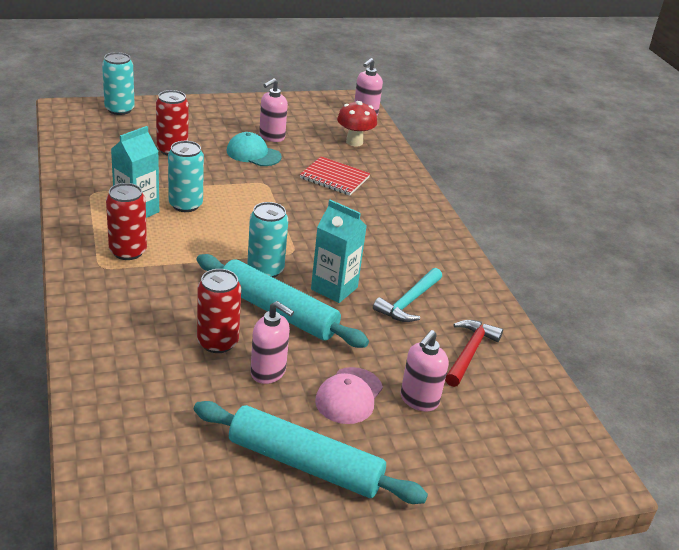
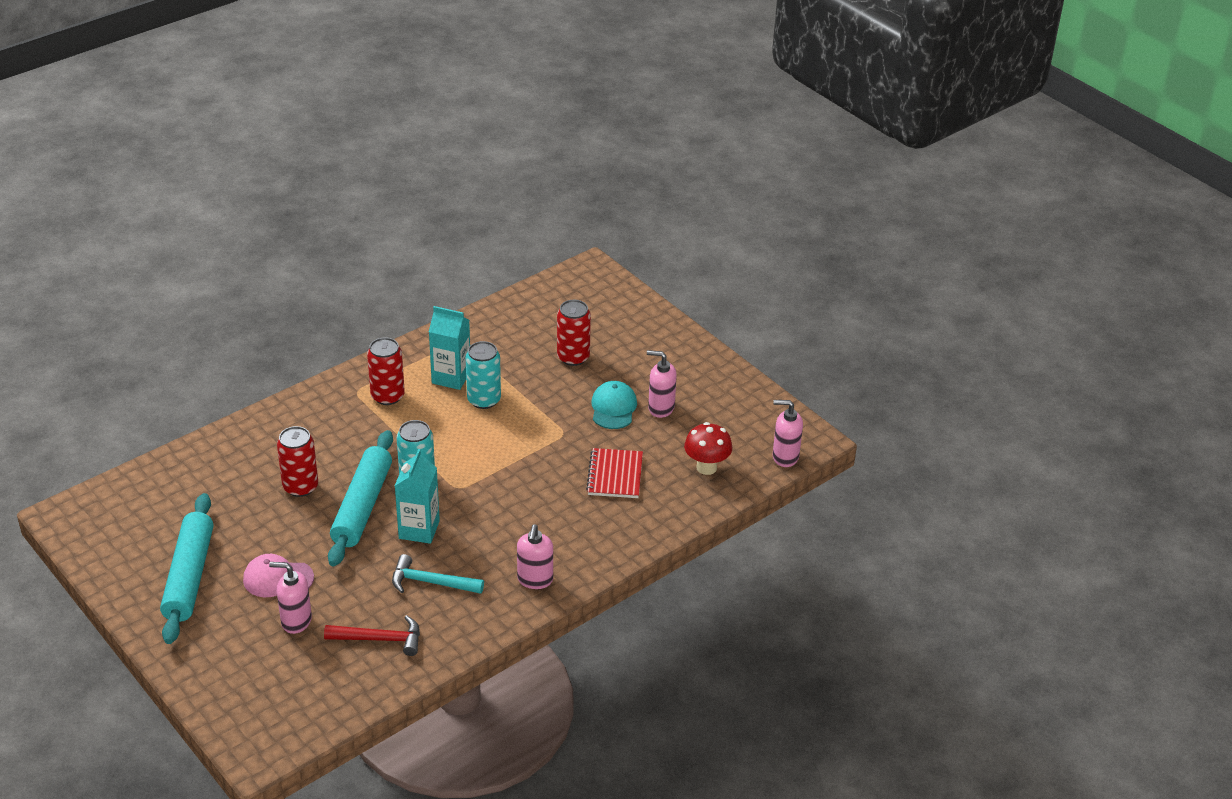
camera: 70 degrees right, 5 degrees up
(119, 109) = (620, 298): turquoise can -> none
(268, 372) = (280, 526): pink soap dispenser -> pink soap dispenser (535, 580)

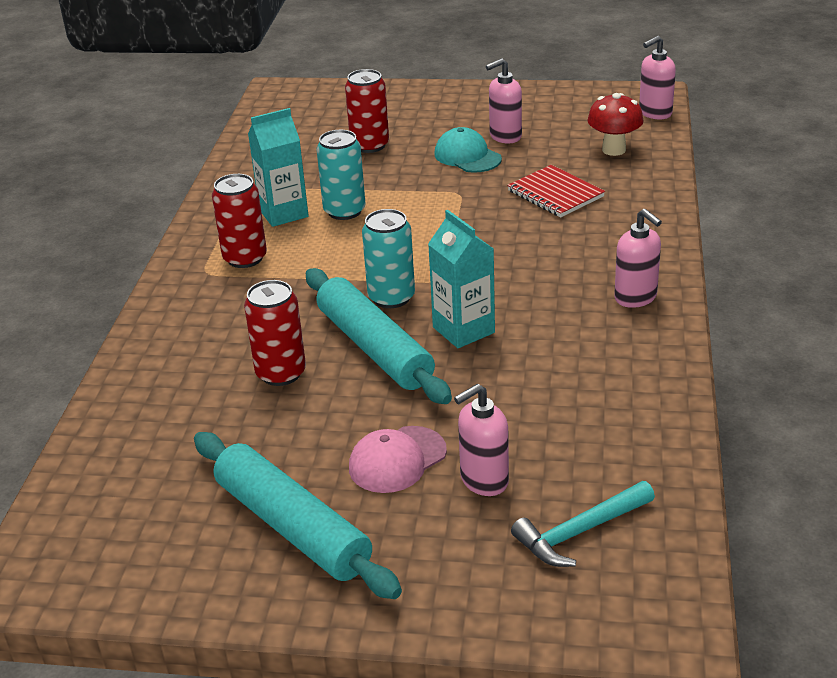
camera: 40 degrees left, 5 degrees down
(380, 639) = (593, 434): red hammer -> none
(431, 582) = (552, 359): turquoise hammer -> turquoise hammer (580, 532)

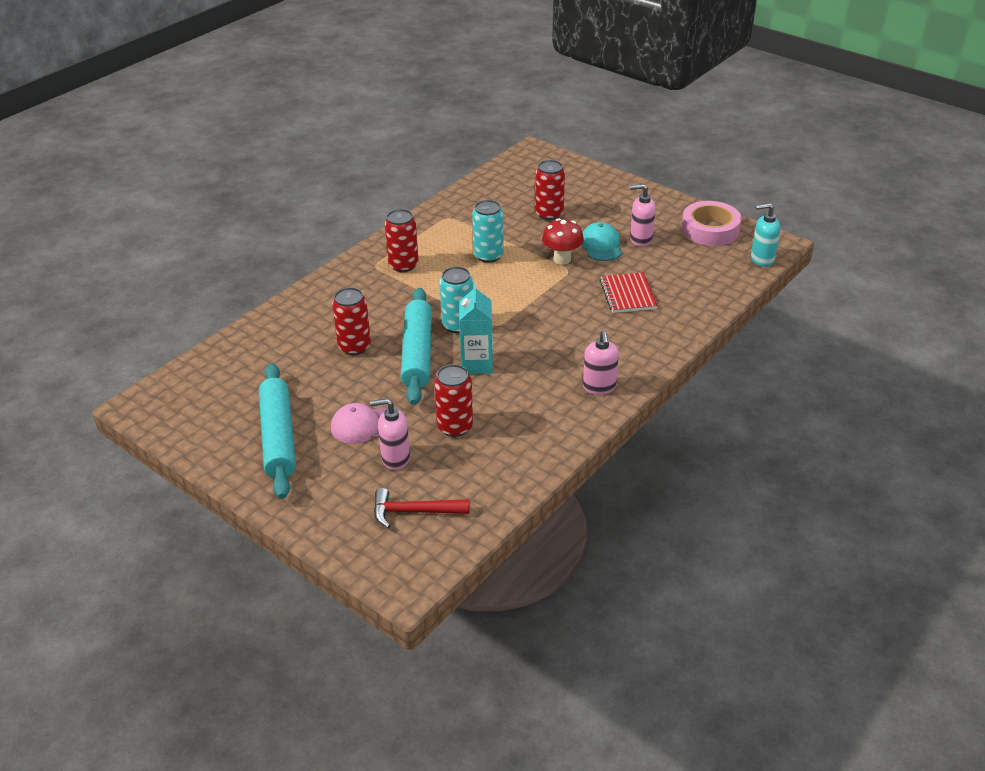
camera: 30 degrees right, 5 degrees up
(283, 213) = (452, 243): turquoise carton -> none
(517, 410) = (455, 426): none -> red can
(568, 103) = (710, 229): none -> pink tape
(580, 532) = (414, 511): turquoise hammer -> red hammer
(614, 150) = (701, 277): red mushroom -> red mushroom (562, 259)
(655, 113) = (761, 259): pink soap dispenser -> turquoise soap dispenser

